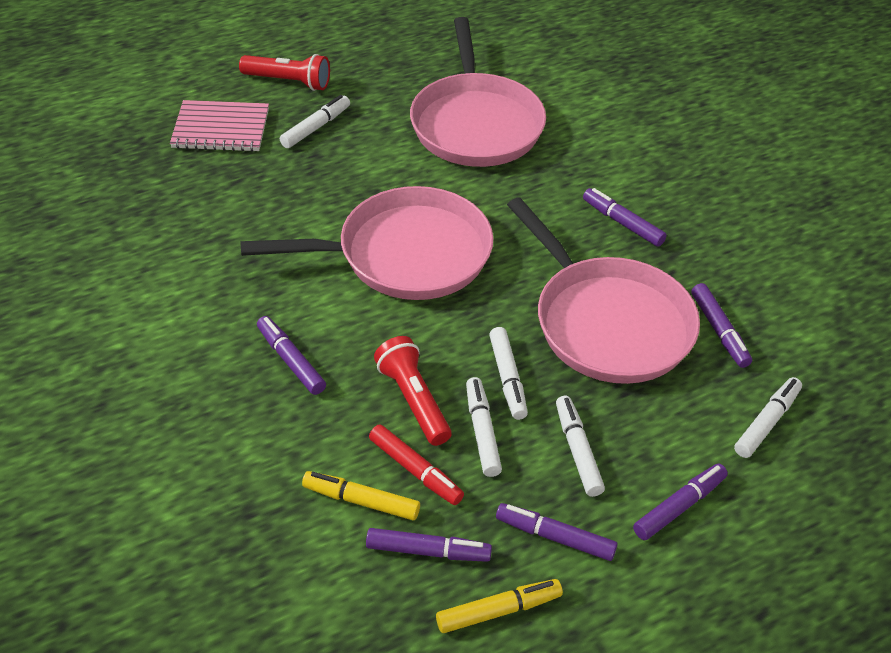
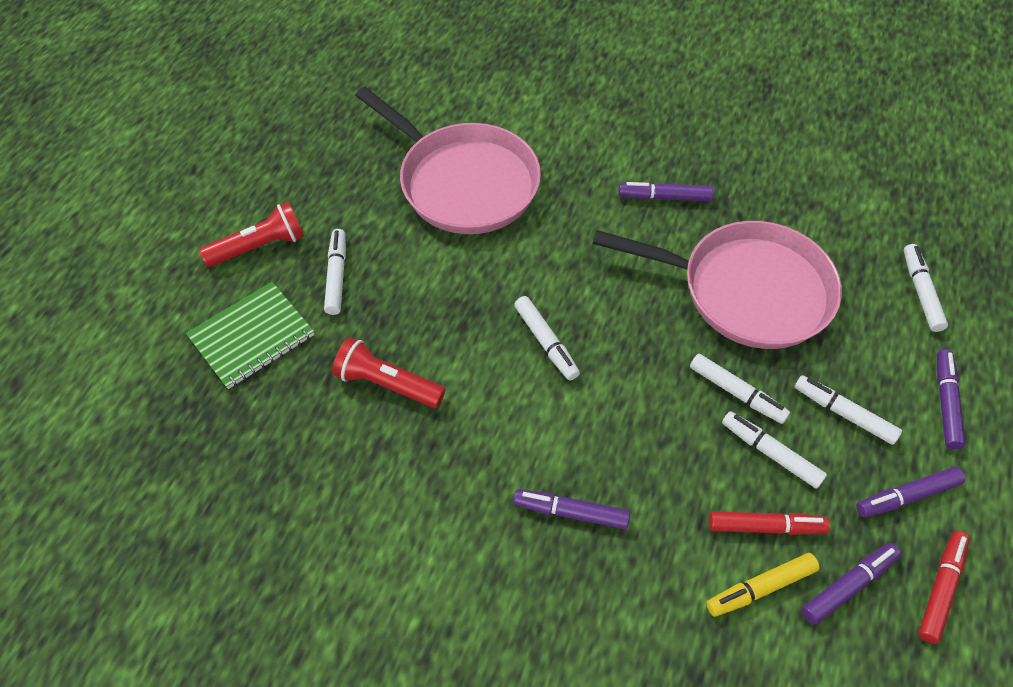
camera: 40 degrees left, 10 degrees up
(221, 128) = (252, 336): pink notebook -> green notebook
(406, 254) = (546, 342): pink pan -> white marker
(413, 400) = (697, 468): red flashlight -> red flashlight (387, 384)
(498, 610) = (940, 588): yellow marker -> red marker
(719, 331) = (819, 241): purple marker -> none

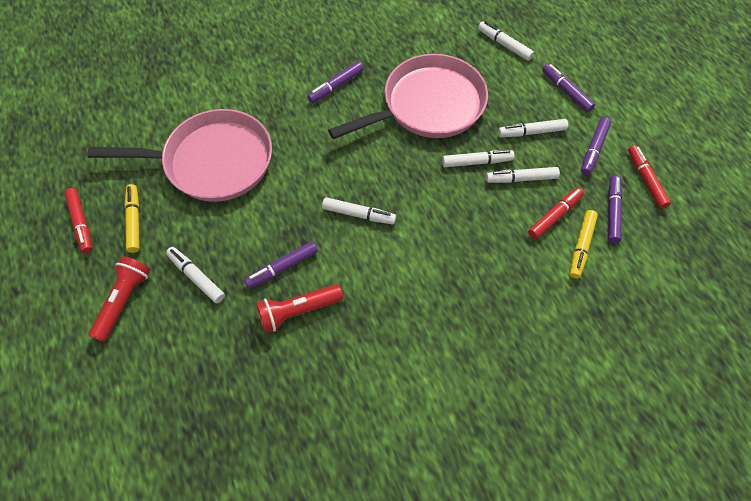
camera: 45 degrees left, 5 degrees up
(252, 336) = (183, 357): green notebook -> none
(299, 152) = (81, 223): none -> red marker
(341, 184) = (134, 221): none -> yellow marker
(571, 512) = (465, 290): purple marker -> purple marker (282, 268)

